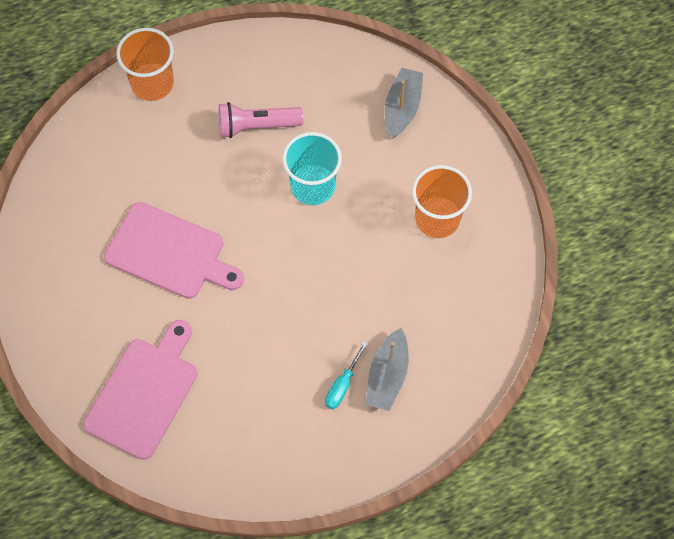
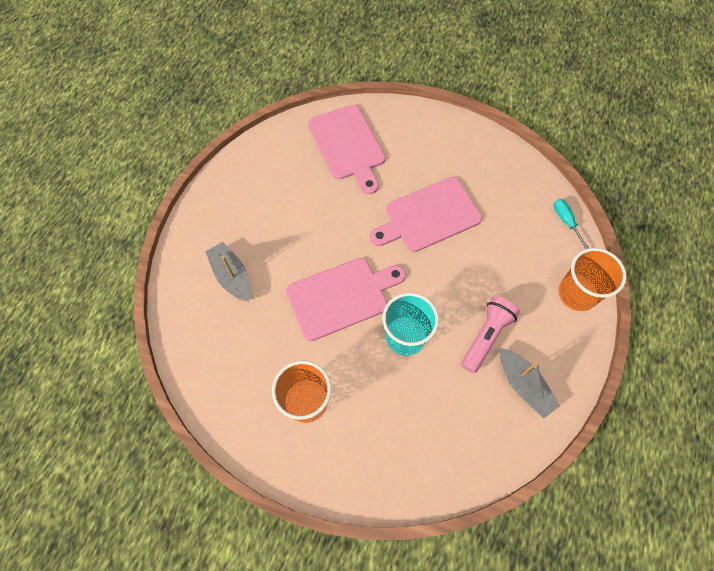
camera: 130 degrees right, 0 degrees up
(322, 264) = (341, 297): none -> pink cutting board
(342, 385) = (252, 247): turquoise screwdriver -> turquoise screwdriver (566, 222)
(402, 108) = (419, 456): grey boat -> grey boat (523, 385)

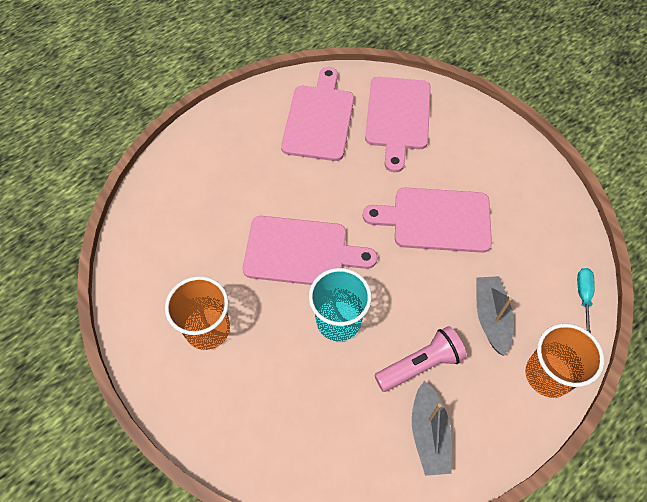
camera: 30 degrees right, 5 degrees down
(232, 276) = (214, 183): grey boat -> grey boat (491, 317)
(285, 177) = (319, 119): none -> pink cutting board

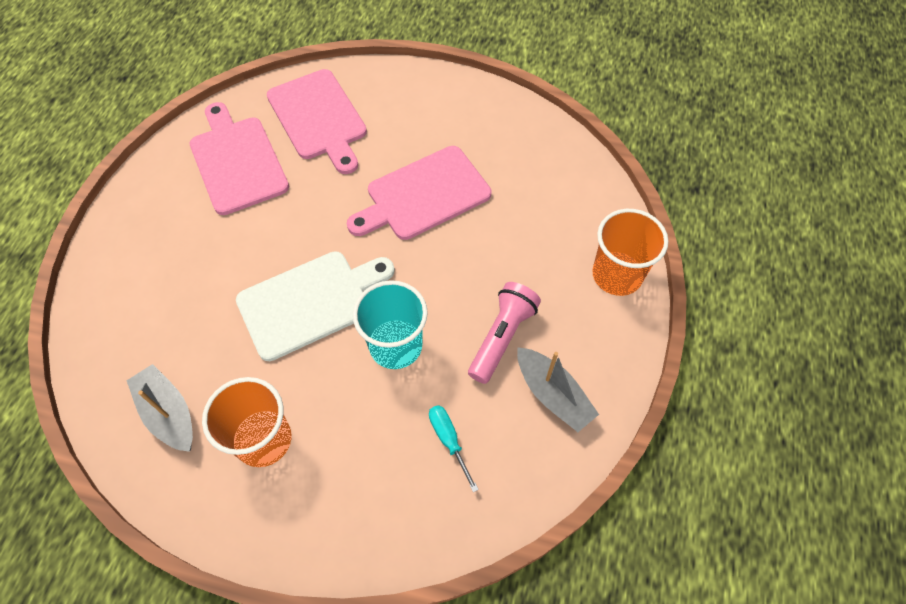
camera: 35 degrees left, 0 degrees up
(301, 252) = (310, 302): pink cutting board -> white cutting board
(491, 317) = (534, 255): grey boat -> grey boat (168, 413)
(583, 296) = (599, 189): turquoise screwdriver -> turquoise screwdriver (449, 440)

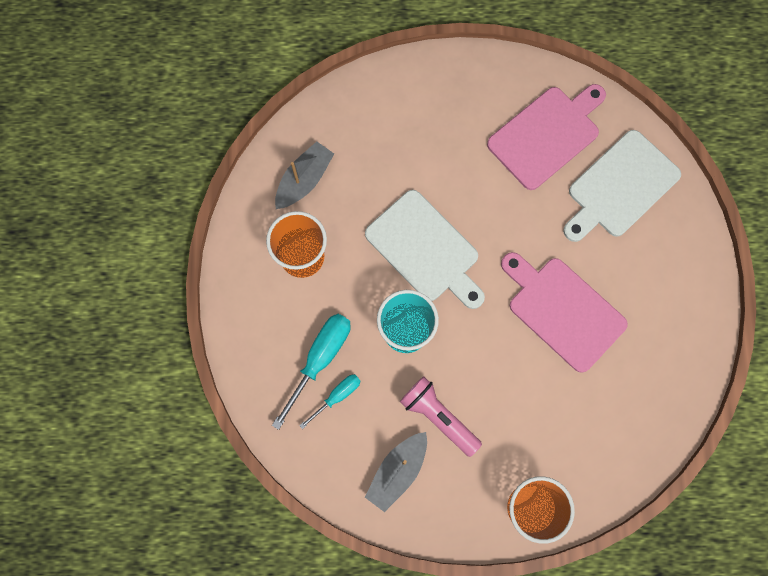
camera: 75 degrees right, 15 degrees up
(318, 118) = (620, 187): pink cutting board -> white cutting board
(398, 450) = (320, 359): none -> turquoise screwdriver
(501, 337) = (438, 417): pink flashlight -> pink flashlight turned 150 degrees counterclockwise

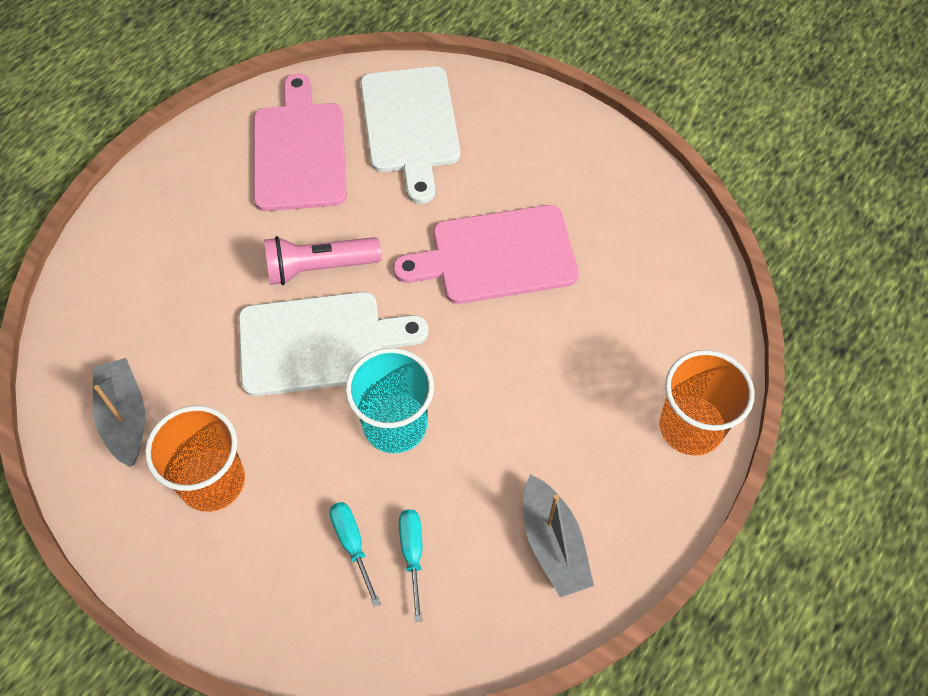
camera: 55 degrees left, 15 degrees down
(320, 359) = (352, 544): turquoise screwdriver -> turquoise screwdriver, size x0.58
(438, 417) = (520, 455): pink flashlight -> pink flashlight (319, 268)

